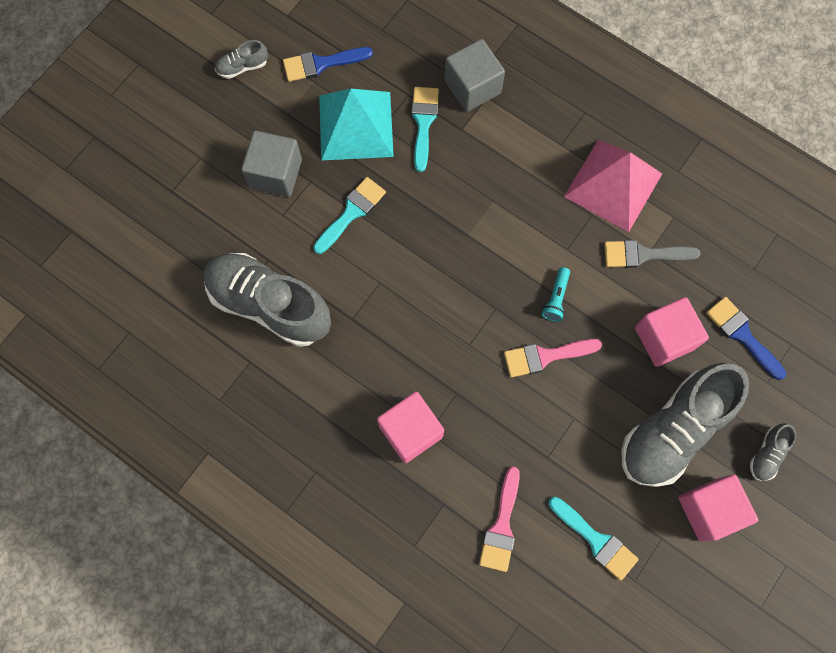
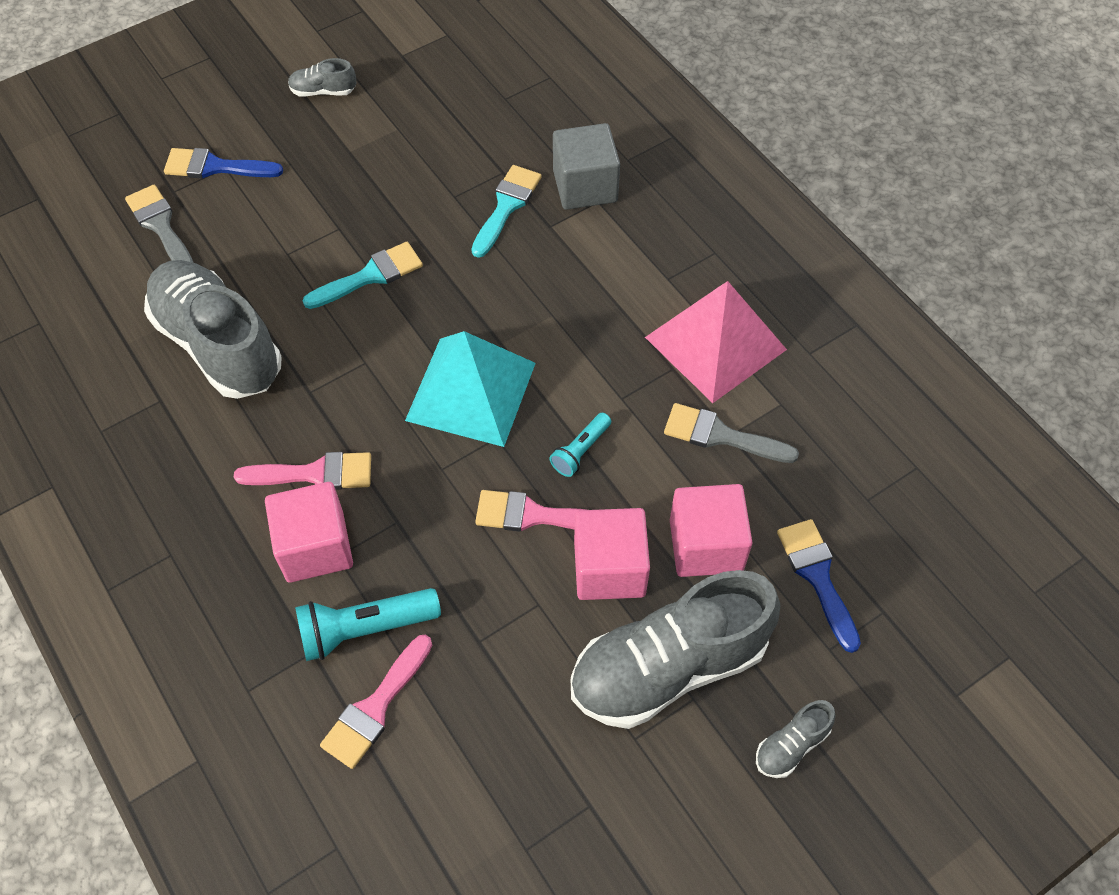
camera: 20 degrees right, 15 degrees down
(177, 223) = (160, 226): none -> grey brush
(275, 173) = (302, 208): grey cube -> none
(321, 64) = (415, 113): blue brush -> blue brush (215, 167)
(355, 125) = (423, 186): turquoise pyramid -> turquoise pyramid (471, 391)
(385, 378) = (315, 473): none -> pink brush
(470, 476) = (365, 629): none -> turquoise flashlight
(596, 540) = (496, 774): turquoise brush -> none
(709, 509) = (675, 791): pink cube -> pink cube (609, 568)

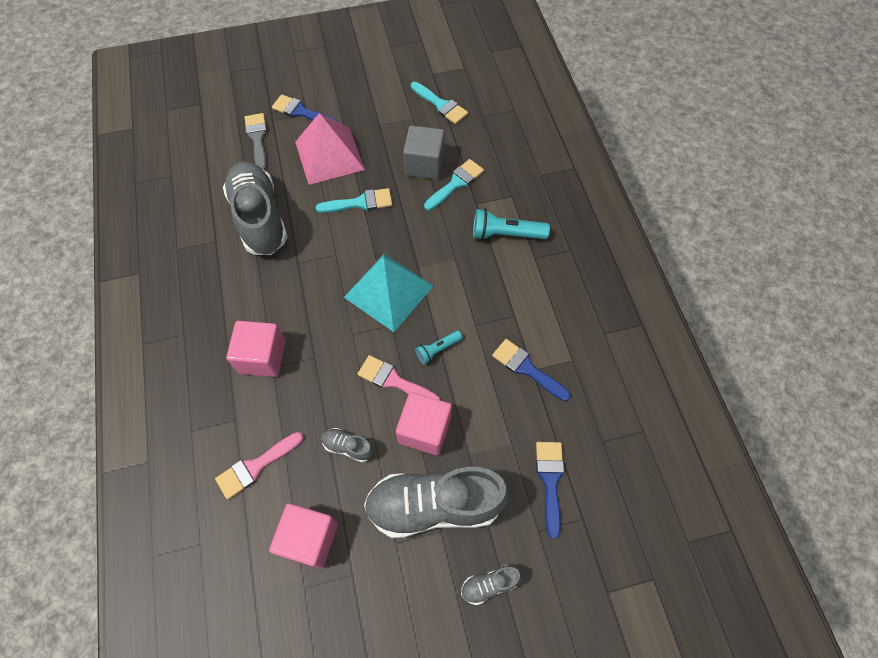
camera: 20 degrees right, 5 degrees up
(315, 473) = (280, 312): pink brush -> none
(323, 91) = (379, 83): grey shoe -> grey shoe (348, 447)
(365, 629) = (269, 416): turquoise flashlight -> turquoise flashlight (506, 234)
(434, 98) = (441, 105): none -> turquoise brush
(585, 186) = (508, 184): grey cube -> grey cube (424, 164)
(706, 545) = (489, 435): pink cube -> pink cube (309, 538)
(715, 343) = (547, 308): pink pyramid -> pink pyramid (329, 155)
(720, 435) = (526, 368): grey brush -> blue brush

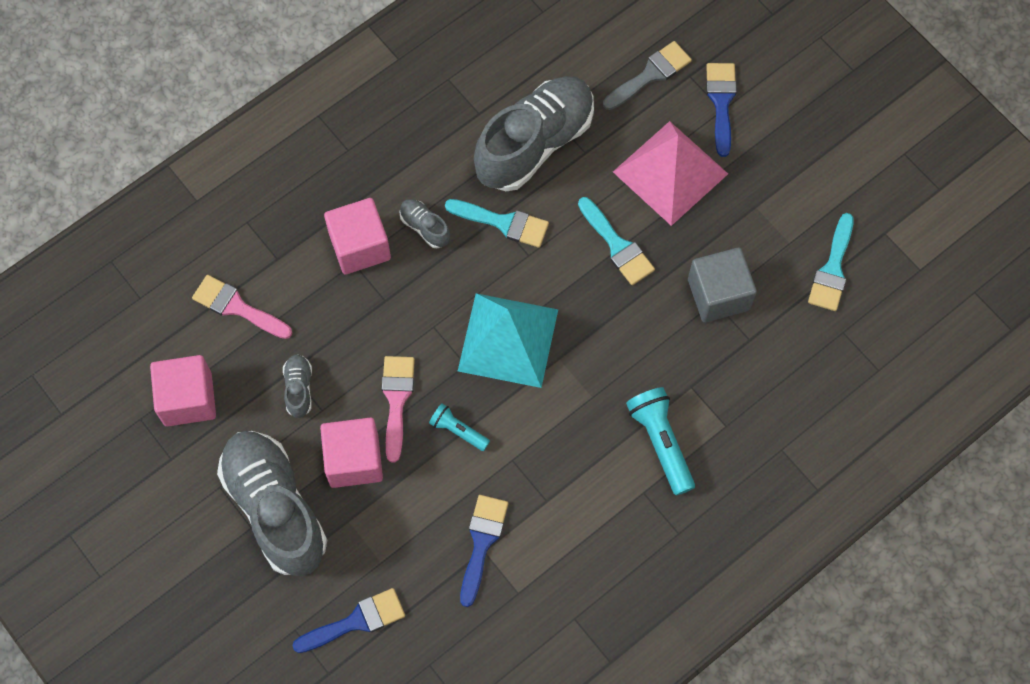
camera: 65 degrees right, 5 degrees up
(456, 183) = (709, 347): turquoise brush -> turquoise brush (503, 223)
(489, 584) = (217, 599): grey shoe -> grey shoe (425, 227)

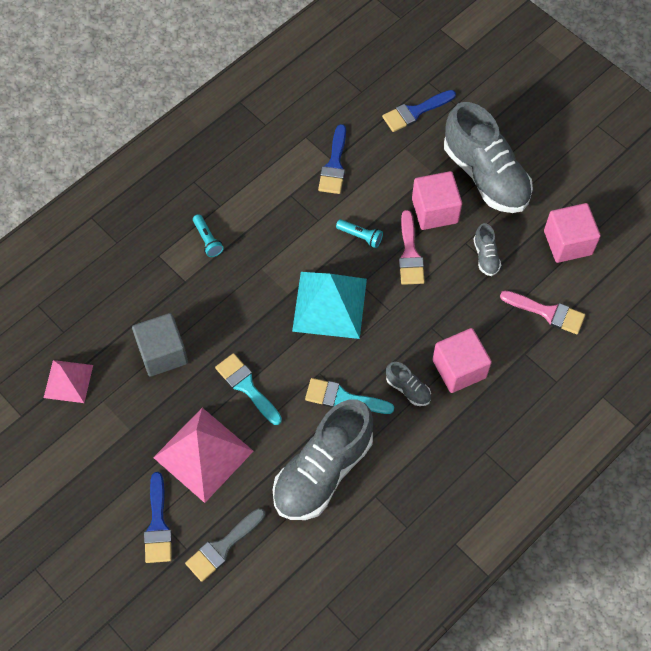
camera: 175 degrees right, 5 degrees down
(661, 442) = (207, 240): turquoise flashlight -> turquoise flashlight, size x0.59
(832, 269) = (68, 381): turquoise brush -> pink pyramid

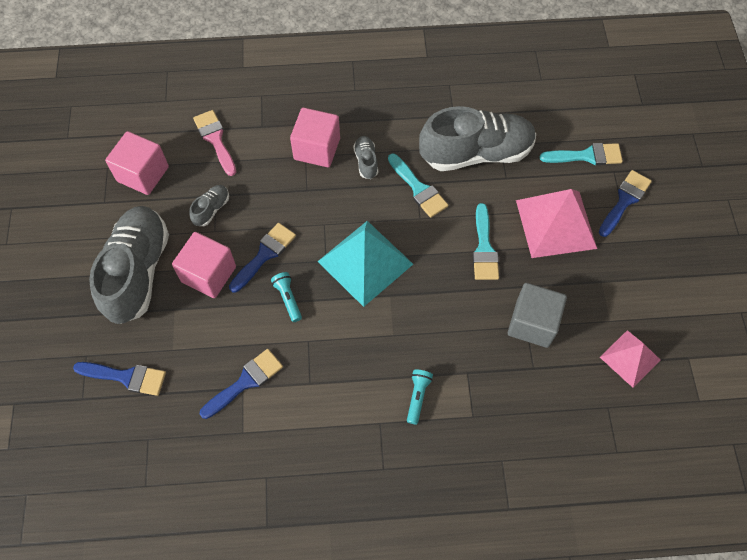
camera: 140 degrees left, 0 degrees up
(222, 547) = (586, 156): grey brush -> turquoise brush
(410, 254) = (265, 254): pink brush -> blue brush

